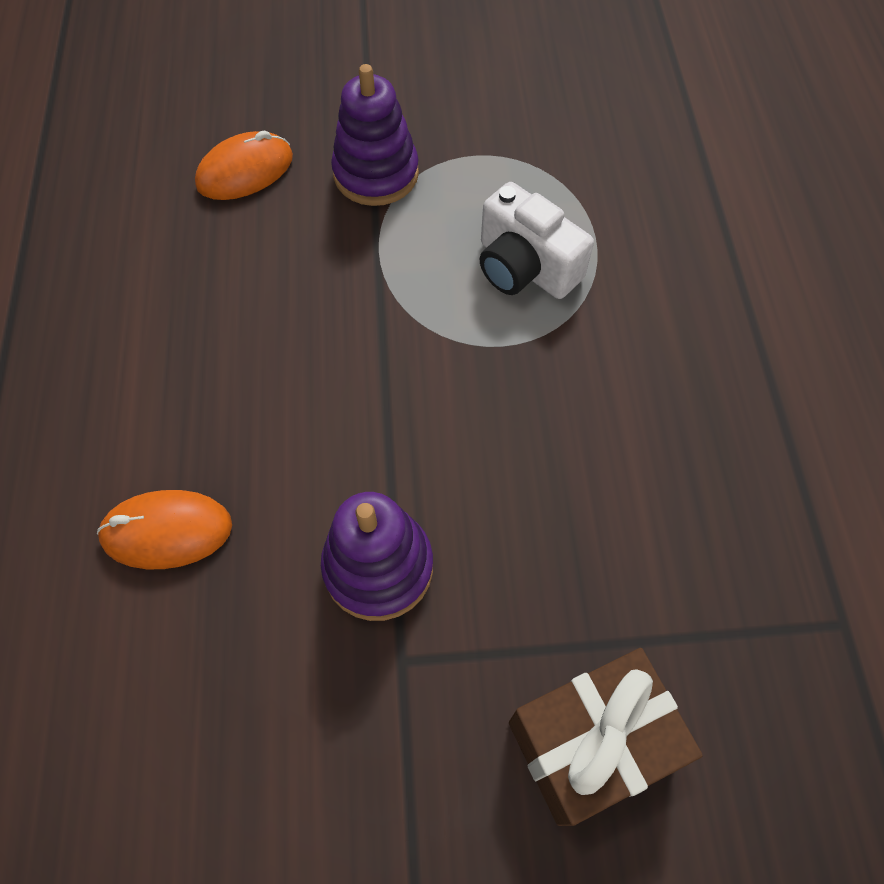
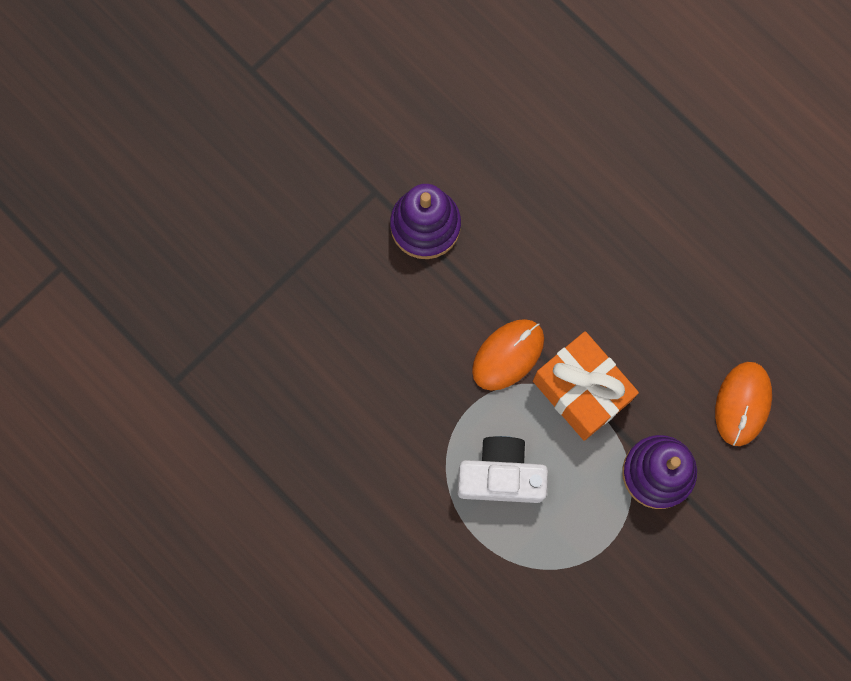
camera: 140 degrees right, 15 degrees up
(167, 531) = (546, 157): orange mouse -> orange mouse (508, 355)
(376, 280) = (581, 391): none -> orange gift
(590, 742) = (260, 226): brown gift -> none

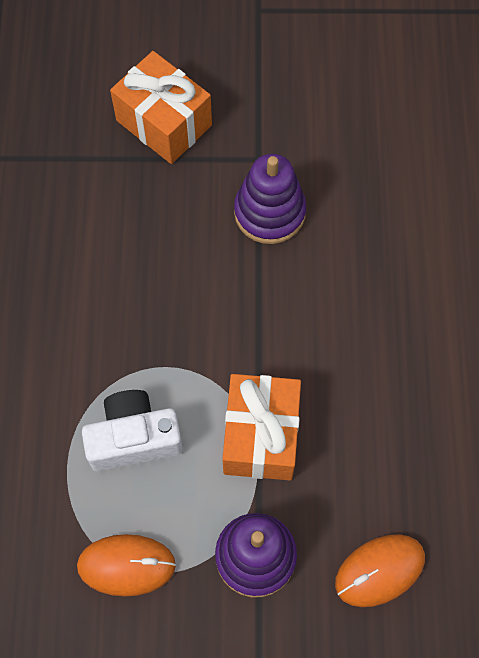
camera: 45 degrees right, 10 degrees down
(278, 228) = (164, 123): none -> orange gift
(501, 475) = (134, 438): white camera -> white camera turned 60 degrees counterclockwise
(508, 355) = (233, 357): orange mouse -> orange mouse (126, 565)

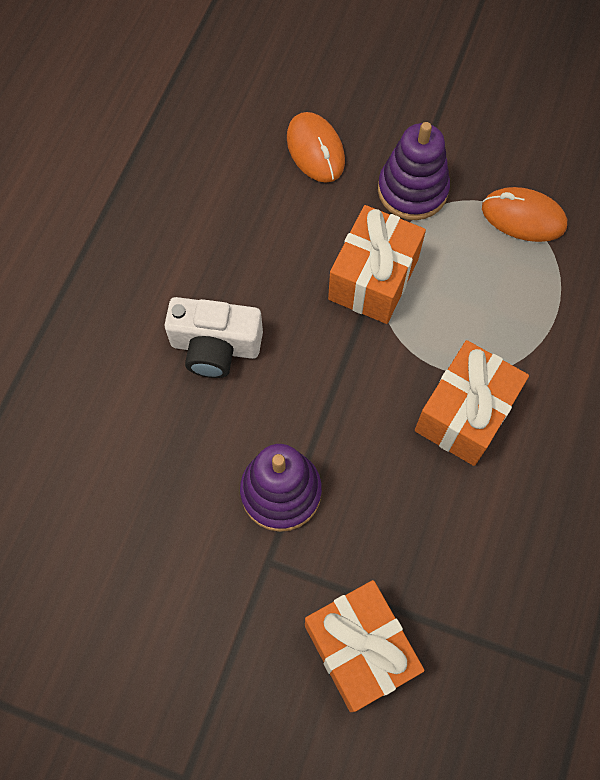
camera: 160 degrees left, 0 degrees up
(132, 330) = (464, 414): none -> orange gift
(134, 438) = (490, 314): white camera -> white camera (215, 346)
(379, 570) = (315, 150): orange mouse -> orange mouse turned 75 degrees clockwise

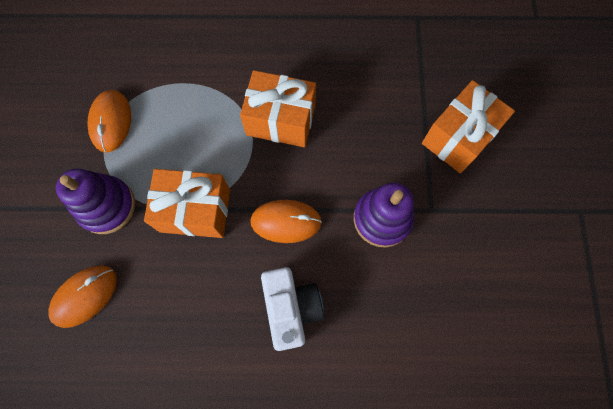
camera: 110 degrees left, 5 degrees up
(321, 374) = (286, 222): none -> orange mouse

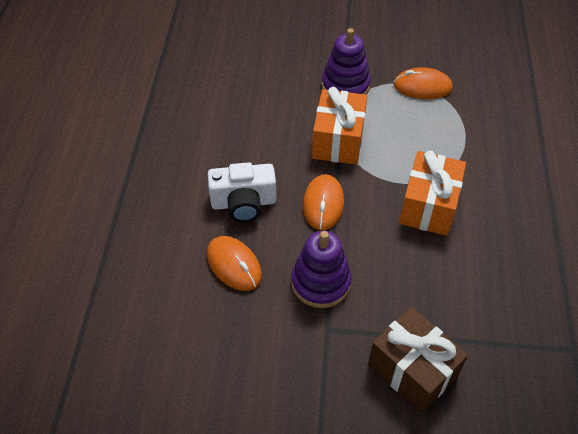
camera: 95 degrees right, 20 degrees down
(85, 296) = (273, 75): orange mouse -> orange mouse (234, 265)
(458, 137) = (412, 370): orange gift -> brown gift

